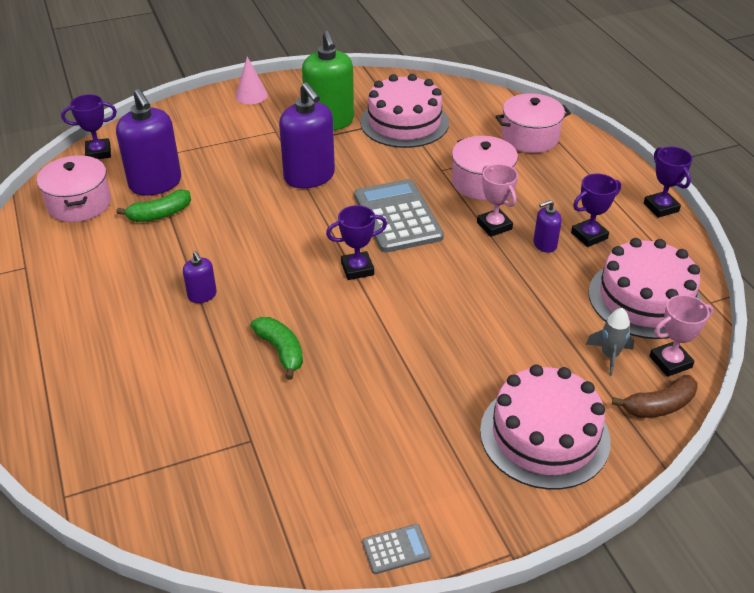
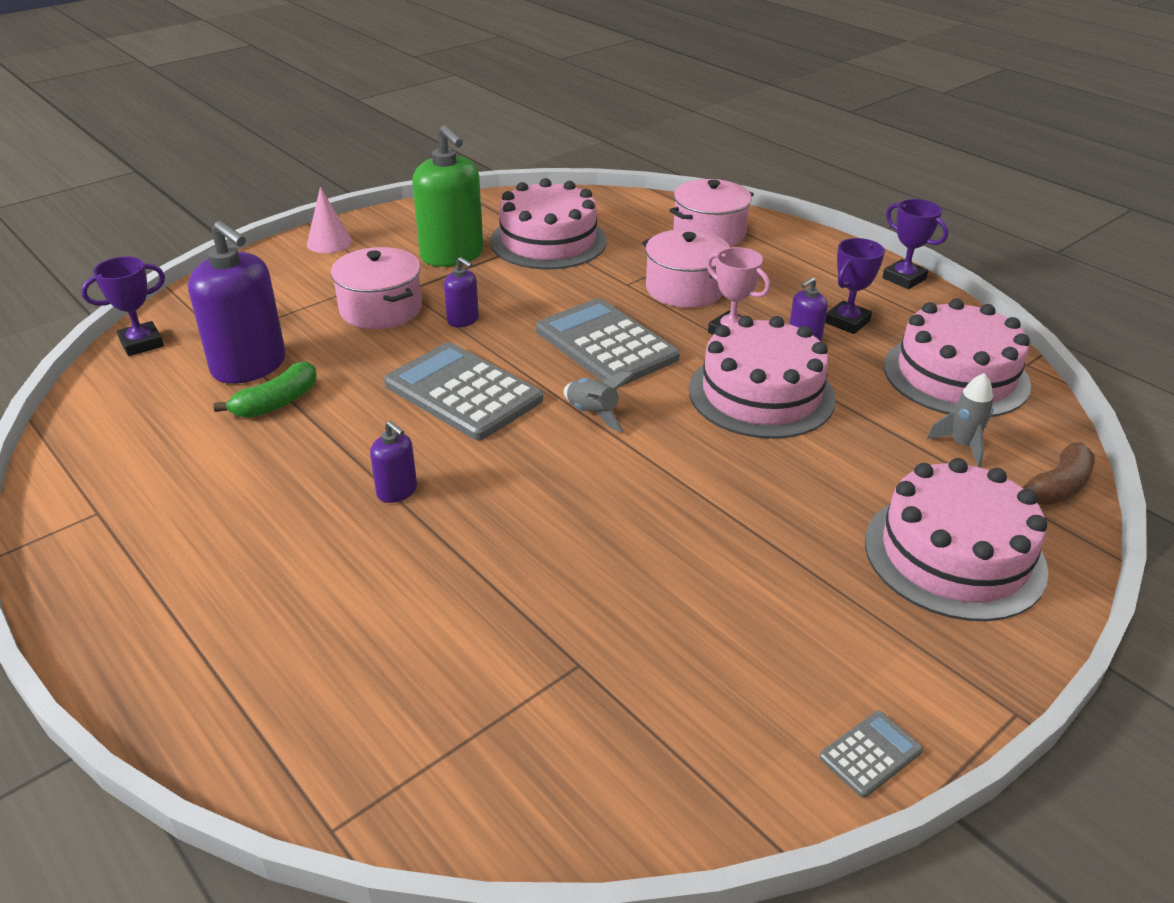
camera: 20 degrees left, 5 degrees down
(79, 203) = (144, 412): pink pot -> pink pot (381, 309)
(280, 233) = (463, 392): none -> grey calculator
(281, 351) = (551, 536): green banana -> none
(309, 176) = (463, 320): purple soap dispenser -> purple soap dispenser, size x0.48
(357, 269) = (593, 414): purple trophy -> grey rocket
(485, 280) = (761, 394): none -> pink cake
(670, 362) = (1033, 437): pink trophy -> none

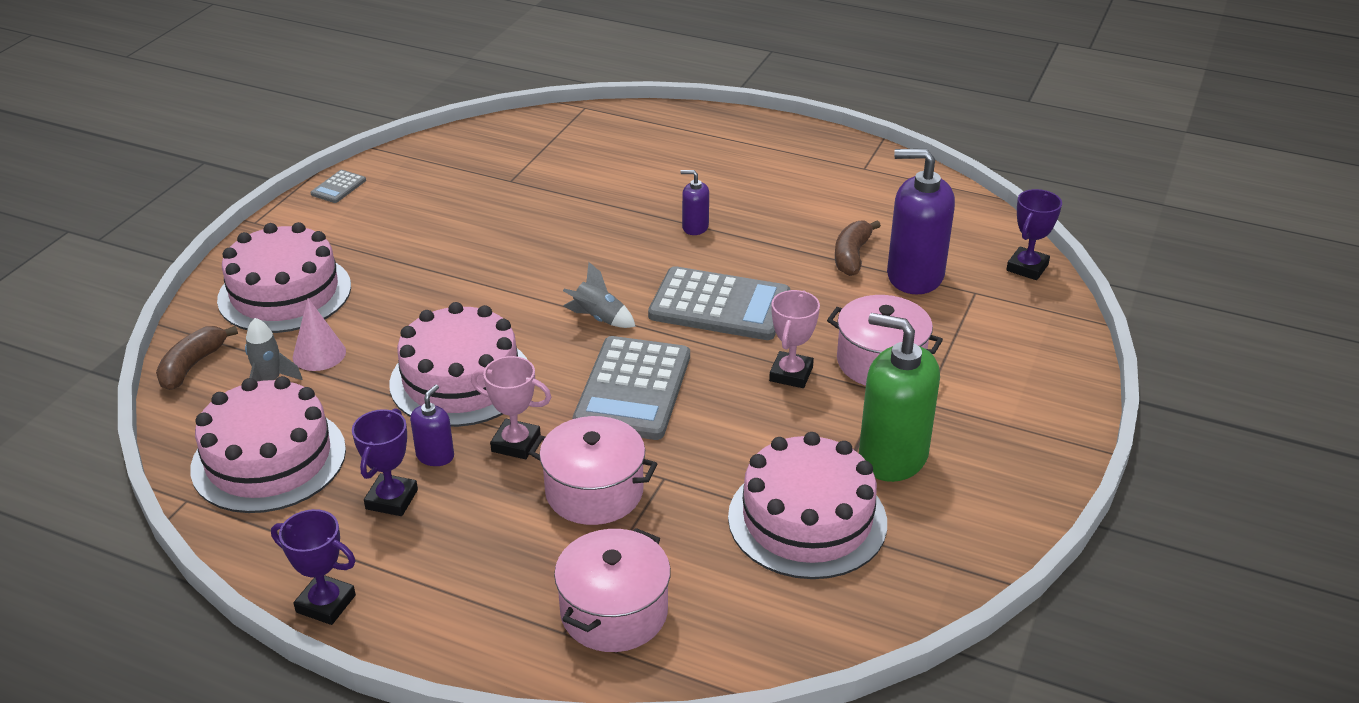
camera: 155 degrees right, 0 degrees up
(277, 402) = (852, 256): green banana -> brown banana
(329, 242) = (1044, 429): pink cone -> pink cone (319, 354)
(463, 320) = (791, 374): purple soap dispenser -> pink trophy
(606, 344) = (633, 389): grey calculator -> grey calculator turned 75 degrees clockwise

